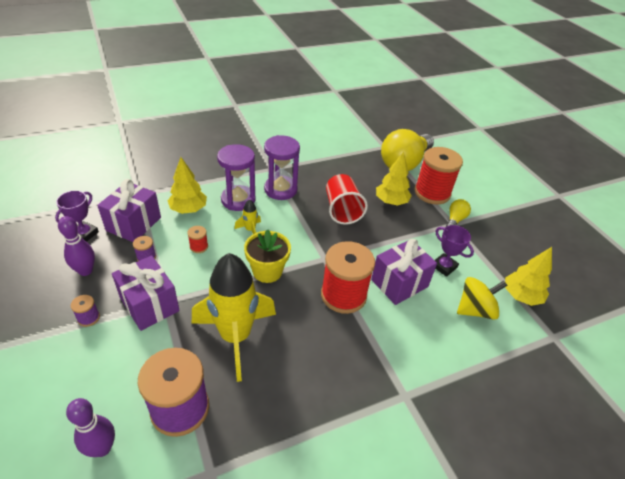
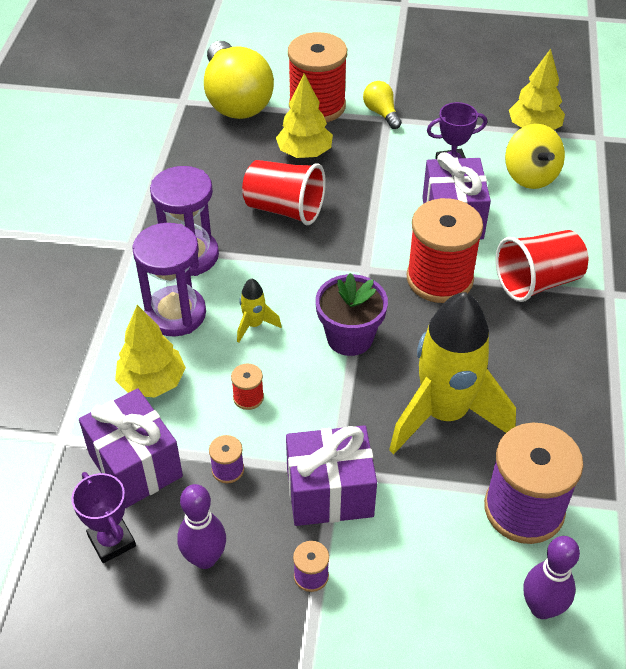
camera: 55 degrees left, 5 degrees up
(267, 271) = (349, 338): yellow flower pot -> purple flower pot
(381, 348) = (537, 282): none -> red cup
(475, 310) = (530, 176): yellow spinning top -> yellow spinning top turned 150 degrees clockwise

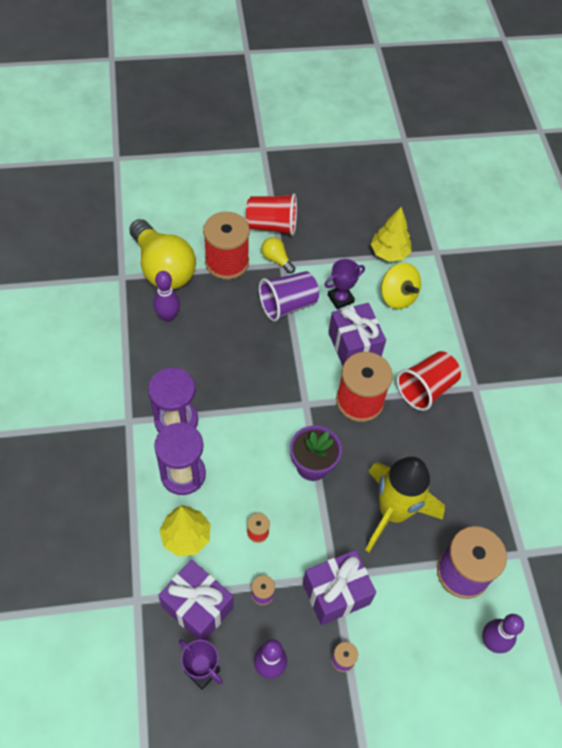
camera: 20 degrees left, 10 degrees up
(223, 148) = (168, 316): none -> purple bowling pin
(254, 325) = (242, 470): yellow rocket -> none
(284, 209) = (232, 363): red cup -> red cup (272, 225)
(304, 153) = (231, 309): yellow tree -> none
(379, 161) = (287, 305): none -> purple cup

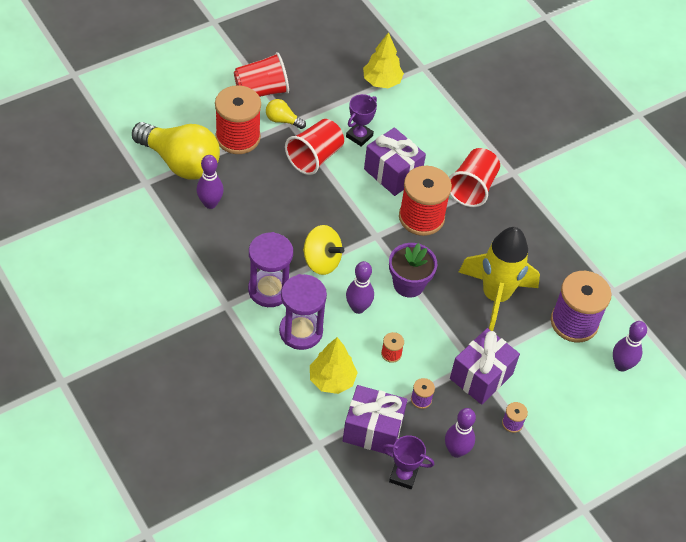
camera: 25 degrees left, 5 degrees down
(250, 471) = (358, 308): none -> purple bowling pin
(287, 305) = (315, 157): purple cup -> red cup
(397, 296) = (409, 118): yellow spinning top -> yellow spinning top (321, 261)

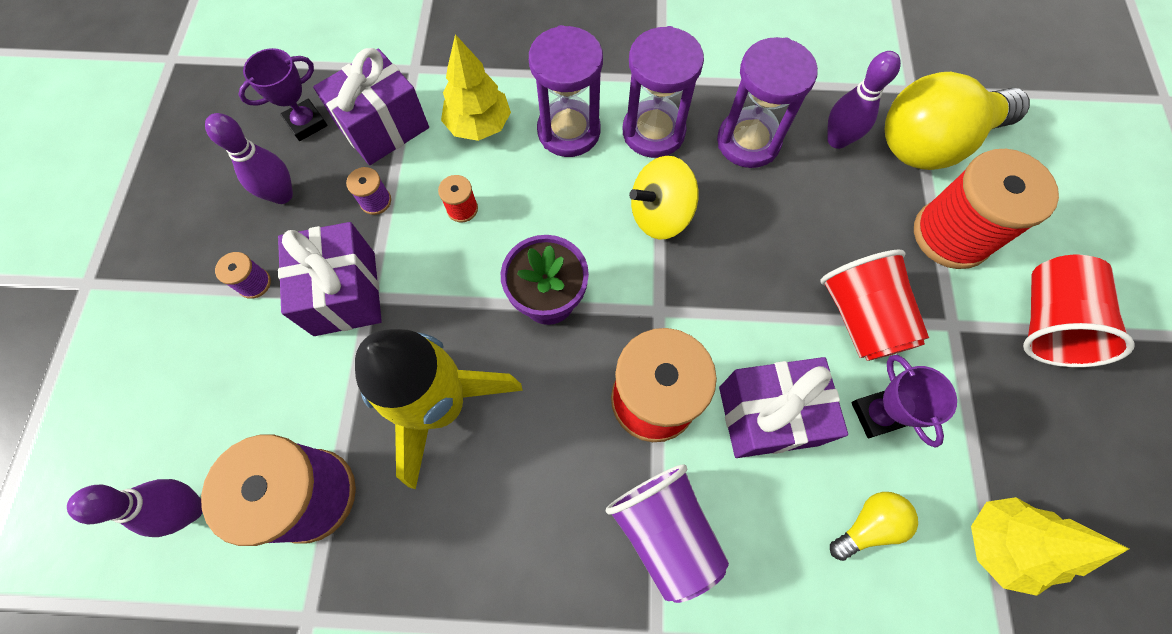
camera: 130 degrees right, 15 degrees up
(242, 242) = (748, 142): none -> purple hourglass
(282, 120) = (963, 316): yellow light bulb -> yellow light bulb (867, 525)
(358, 308) = (556, 213): purple bowling pin -> none
(472, 188) = (664, 531): red cup -> purple cup

